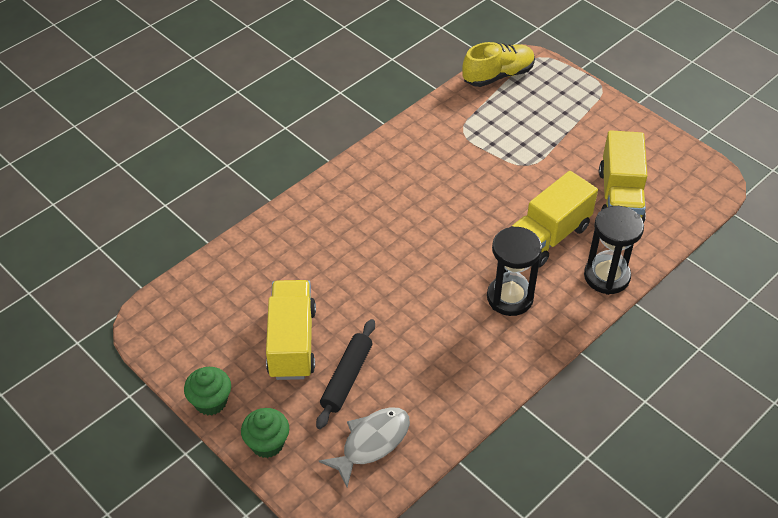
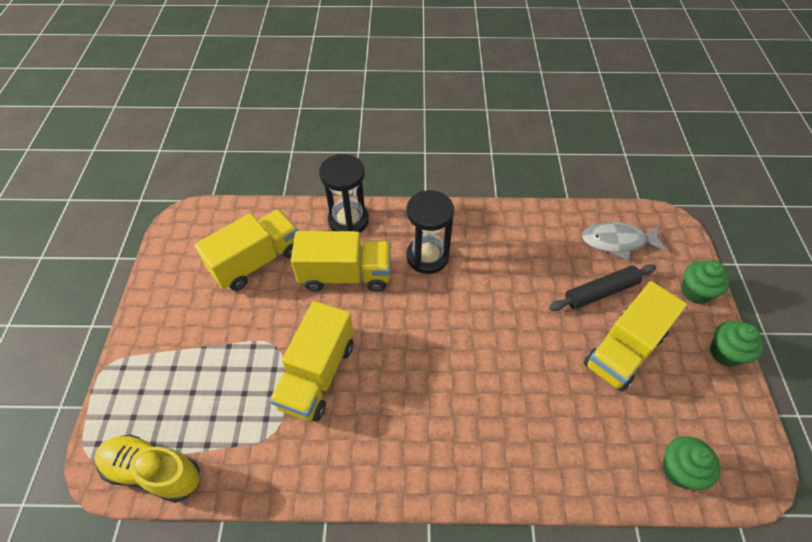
camera: 135 degrees left, 5 degrees up
(199, 289) = (679, 470): none -> green cupcake
(479, 171) = (317, 374): none -> yellow truck

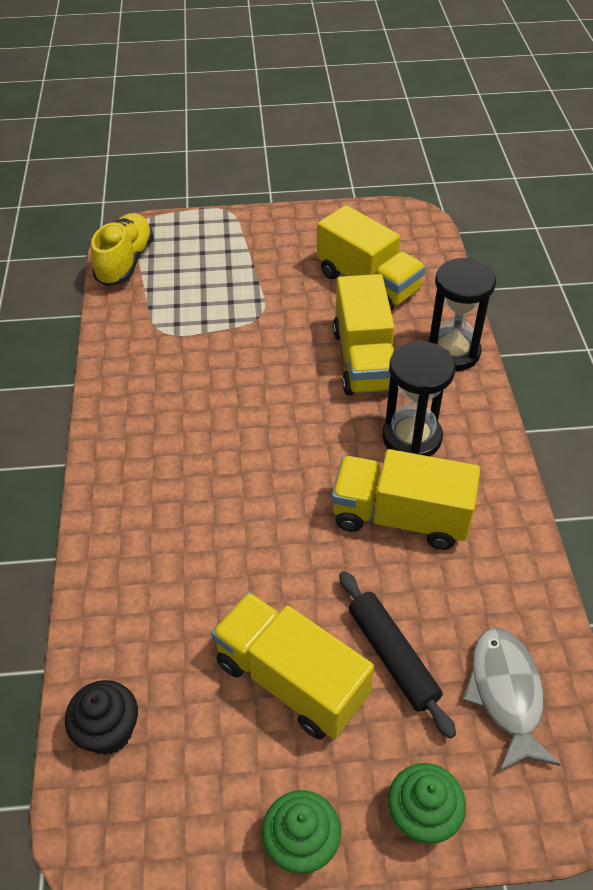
camera: 85 degrees right, 5 degrees down
(317, 374) = (227, 354): yellow truck -> yellow truck (400, 517)
(679, 470) = (108, 731): green cupcake -> black cupcake

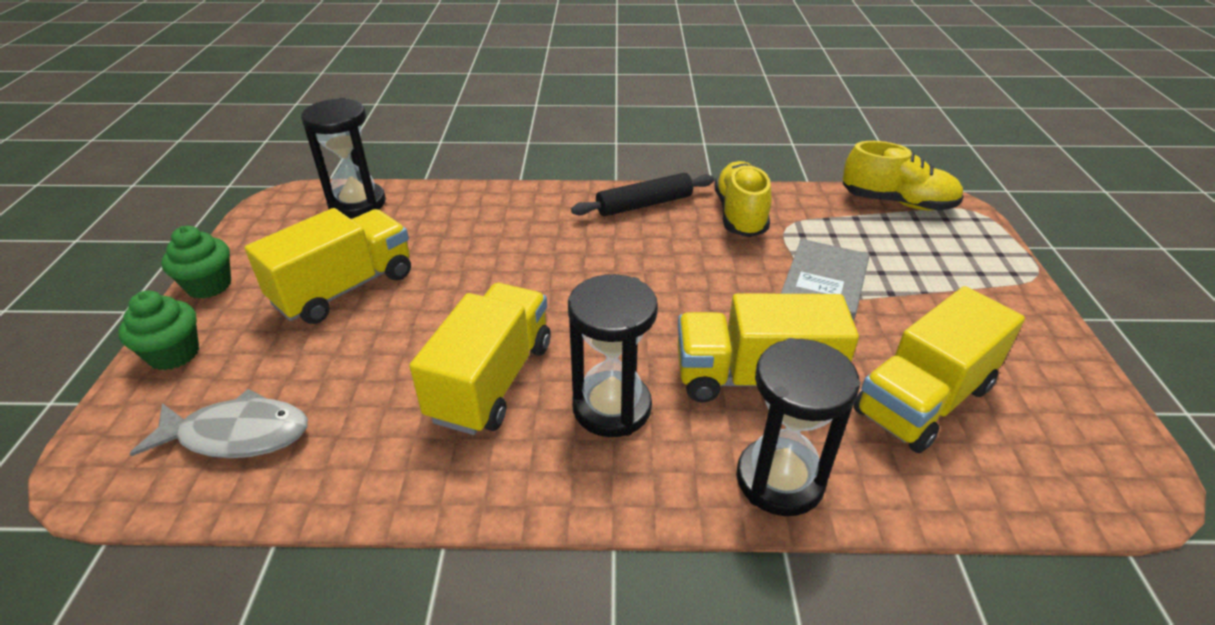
camera: 95 degrees right, 10 degrees down
(108, 731) = (357, 203): black cupcake -> black hourglass
(143, 362) = (740, 215): none -> yellow shoe
(248, 316) = (824, 283): none -> grey book
(392, 656) = (329, 354): black rolling pin -> black rolling pin (644, 204)

